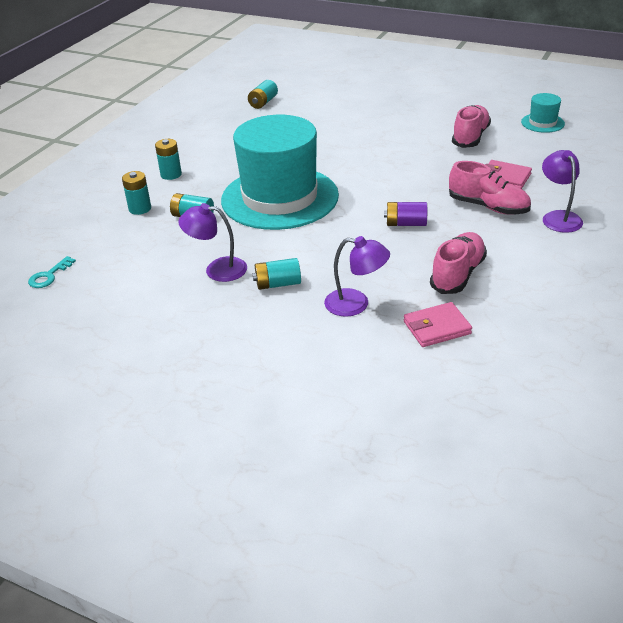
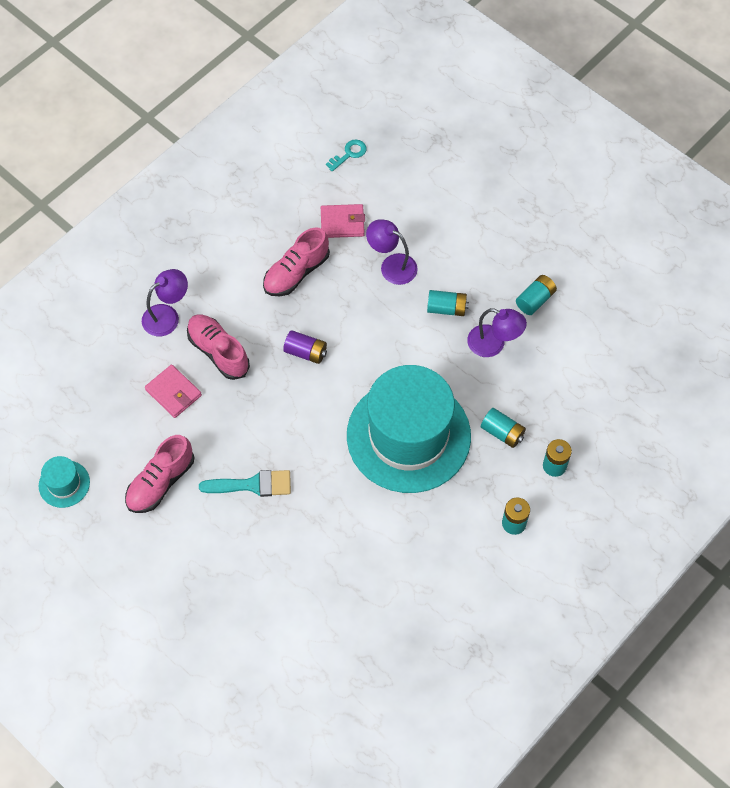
camera: 165 degrees left, 25 degrees up
(49, 276) = (645, 384): turquoise key -> turquoise key (349, 154)
(263, 102) = (366, 669): turquoise battery -> turquoise battery (535, 300)
(397, 150) = (253, 485): none -> turquoise brush
(558, 217) = (167, 316): purple lamp -> purple lamp turned 135 degrees counterclockwise

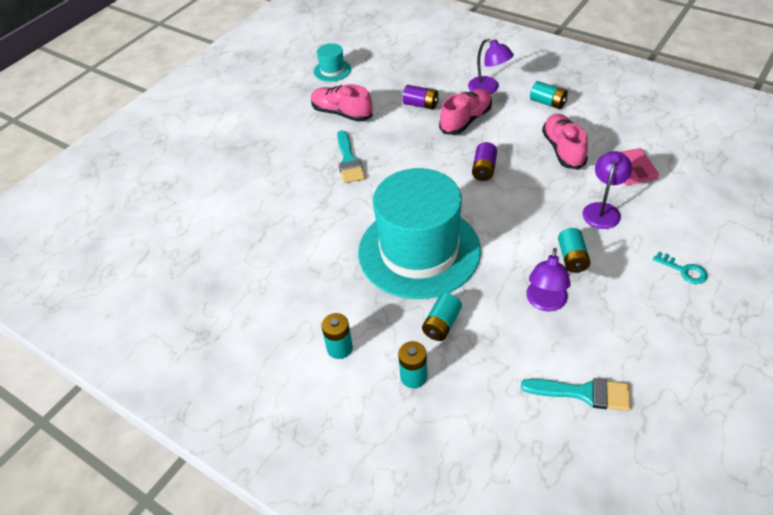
camera: 85 degrees right, 15 degrees down
(173, 393) = (420, 105): pink wallet -> purple battery
(296, 273) = (563, 150): pink shoe -> pink shoe turned 45 degrees clockwise
(349, 154) = (714, 160): turquoise key -> turquoise key (684, 270)
(535, 300) = (617, 332): turquoise battery -> turquoise battery (547, 103)
(589, 342) = (584, 393): none -> turquoise brush

